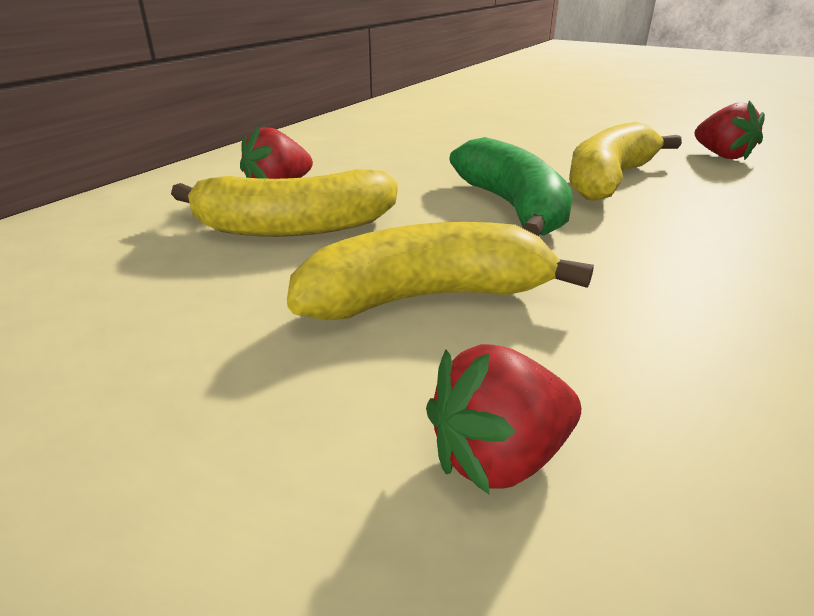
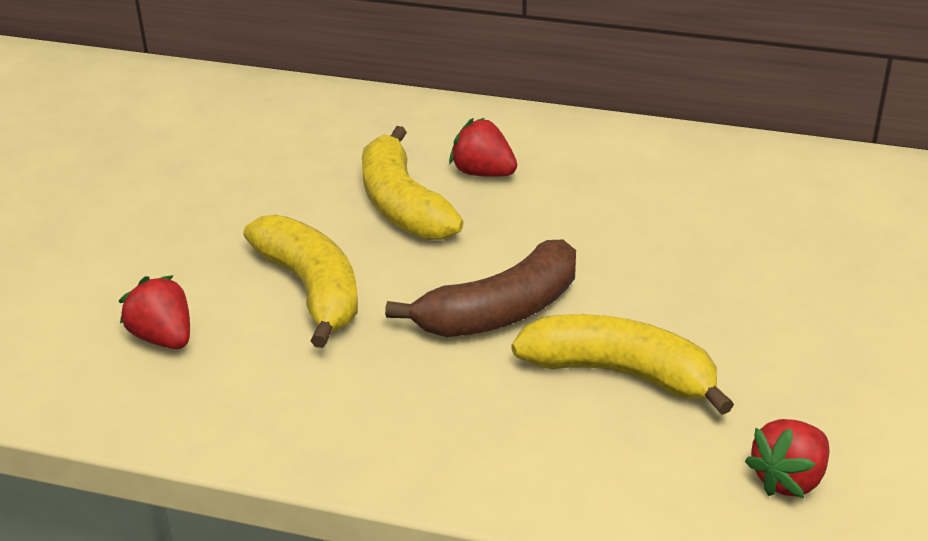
camera: 75 degrees right, 5 degrees up
(512, 207) = (500, 312): green banana -> brown banana

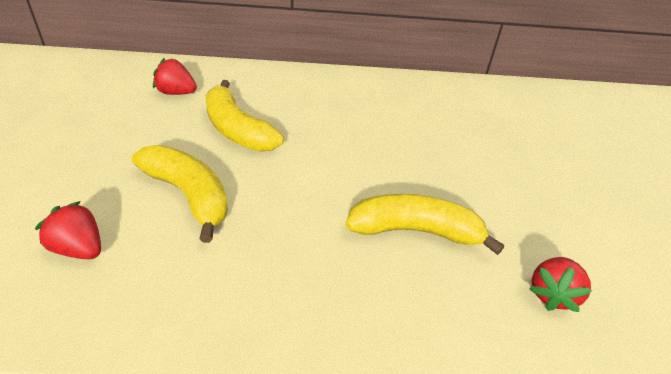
camera: 20 degrees left, 5 degrees up
(483, 173) = (282, 105): red strawberry -> red strawberry (176, 93)
(500, 312) = (323, 196): brown banana -> none

